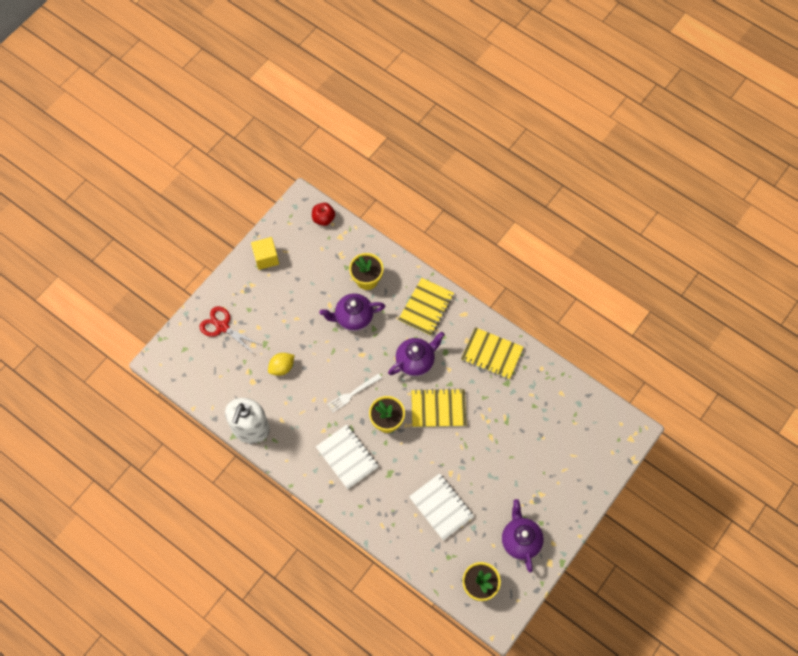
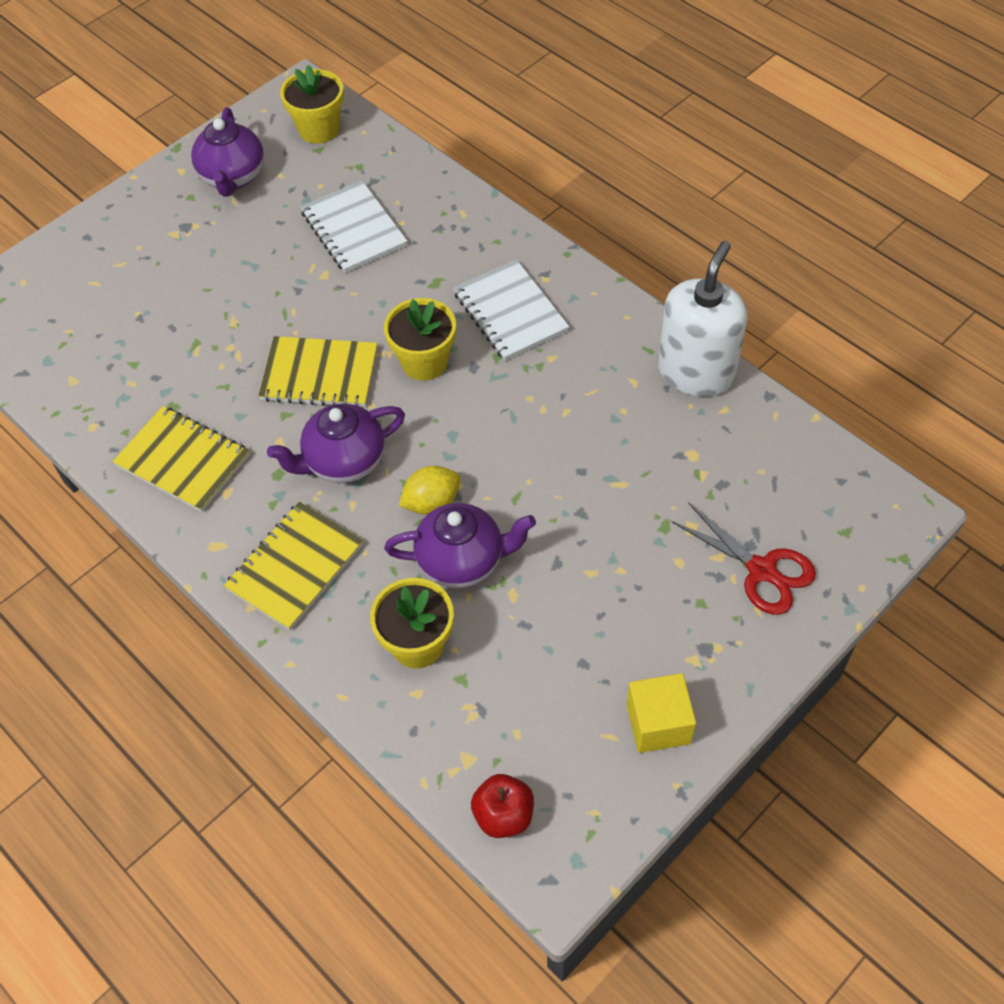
camera: 170 degrees left, 10 degrees down
(282, 367) = (628, 475): yellow lemon -> yellow lemon (432, 502)
(353, 393) = (485, 415): white fork -> none

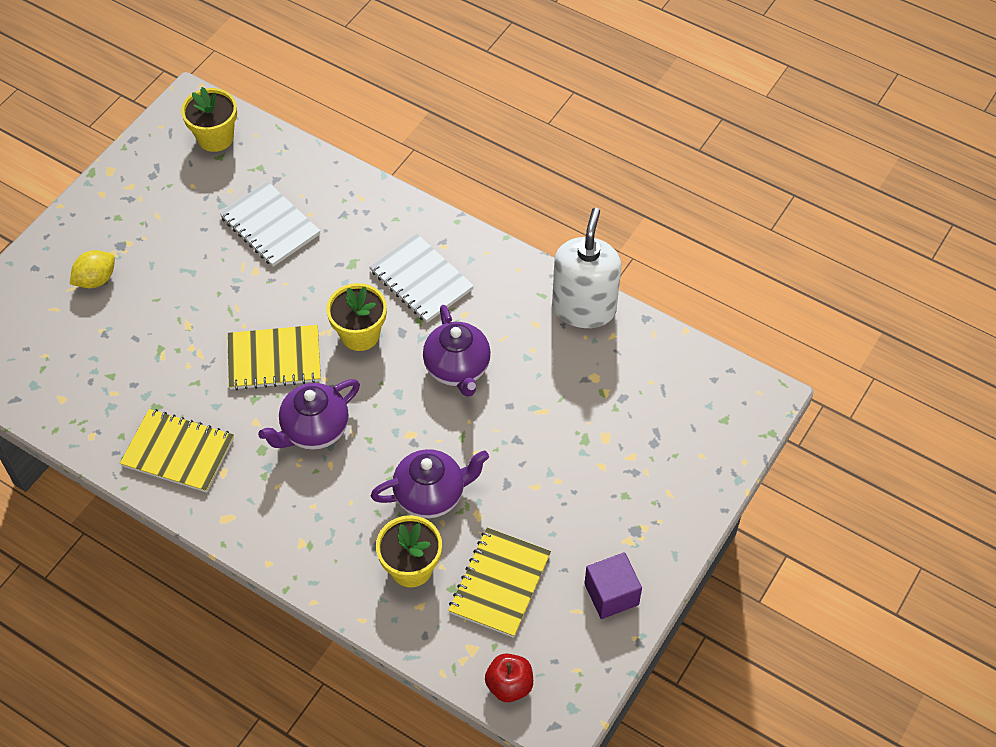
camera: 15 degrees left, 0 degrees up
(233, 177) = (151, 194): purple teapot -> purple teapot (457, 369)
(295, 567) = (297, 524): yellow notebook -> yellow notebook (500, 583)
(432, 502) = (395, 452): yellow lemon -> yellow lemon (96, 280)
(658, 723) = (611, 594): yellow cube -> purple cube
(761, 570) = (666, 461): red scissors -> none

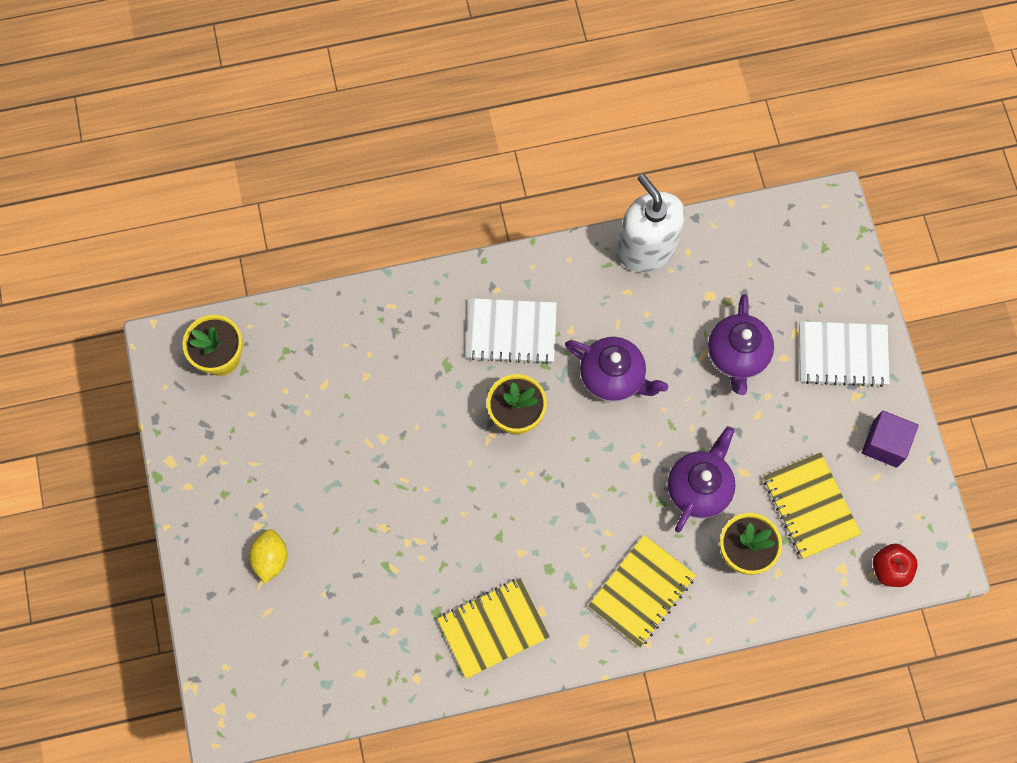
camera: 45 degrees left, 15 degrees up
(270, 226) = (351, 391): white notebook -> white notebook (842, 355)
(274, 359) = (478, 493): yellow notebook -> yellow notebook (641, 591)
(314, 430) = (568, 519): purple teapot -> purple teapot (737, 356)

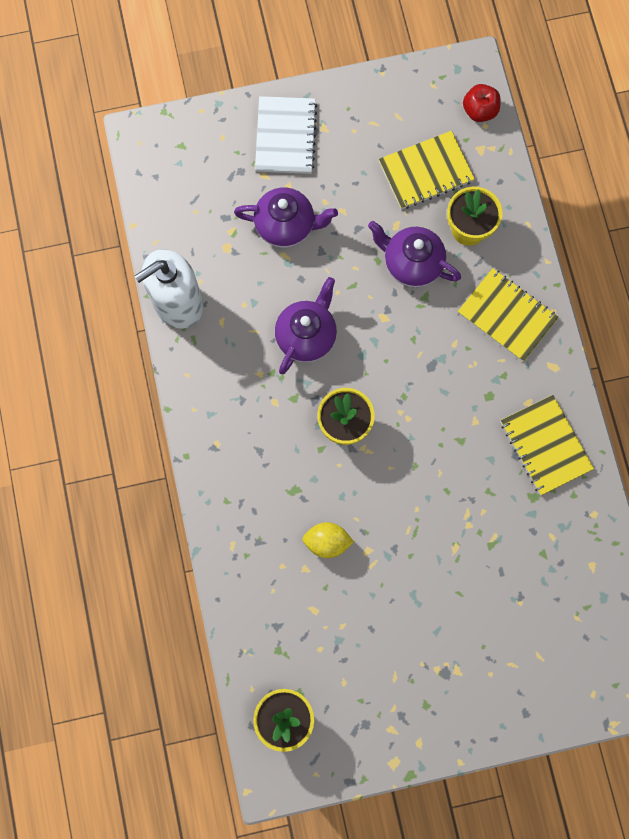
camera: 90 degrees left, 5 degrees up
(270, 559) = (488, 655): yellow lemon -> yellow lemon (327, 542)
(511, 332) = (260, 429): white notebook -> none
(885, 444) = (368, 107): purple cube -> none

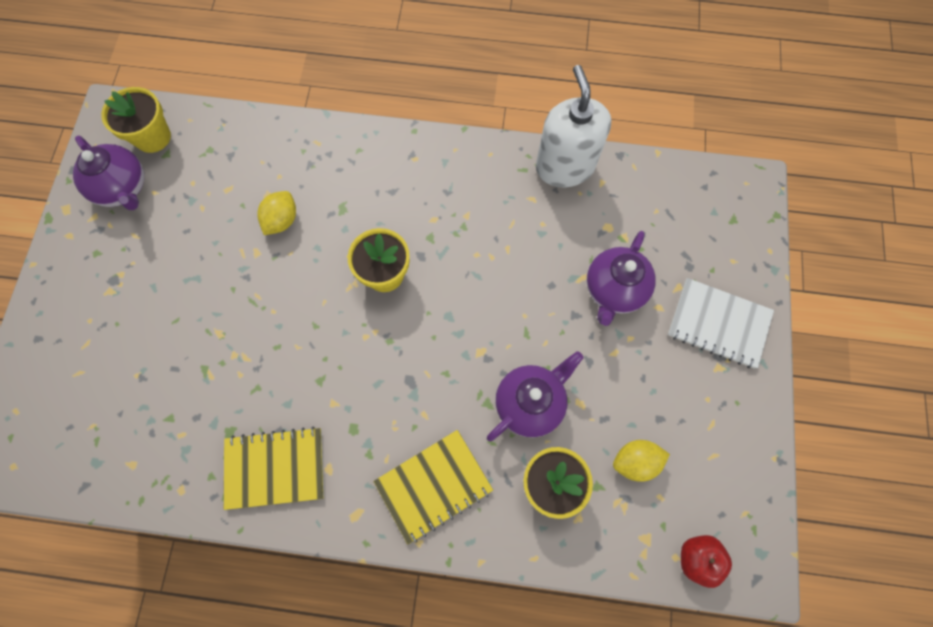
camera: 110 degrees right, 5 degrees down
(306, 336) = (488, 270): purple teapot -> purple teapot (123, 188)
(426, 172) = (635, 461): yellow notebook -> yellow lemon

